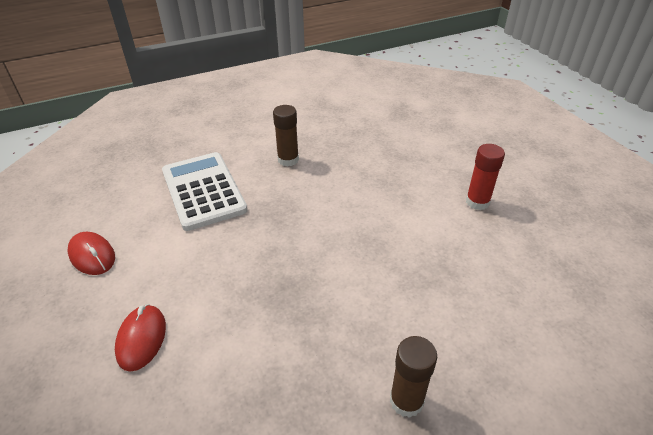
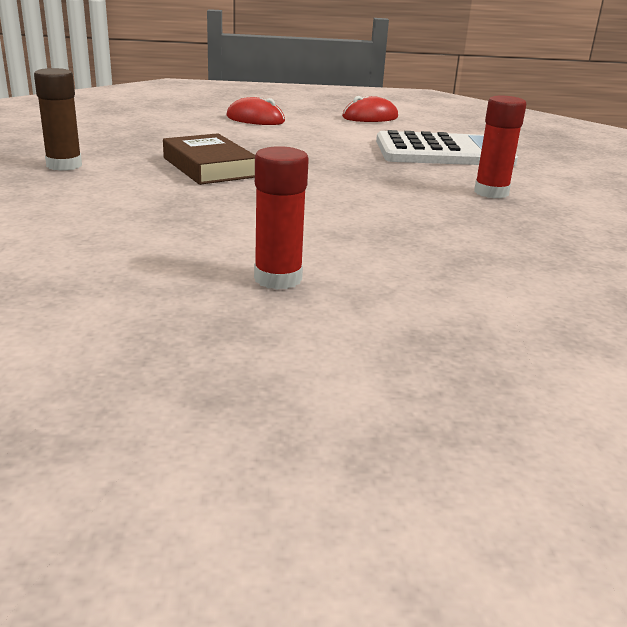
camera: 110 degrees right, 15 degrees down
(288, 160) = (491, 192): brown glue stick -> red glue stick
(335, 299) = (209, 167): none -> brown book

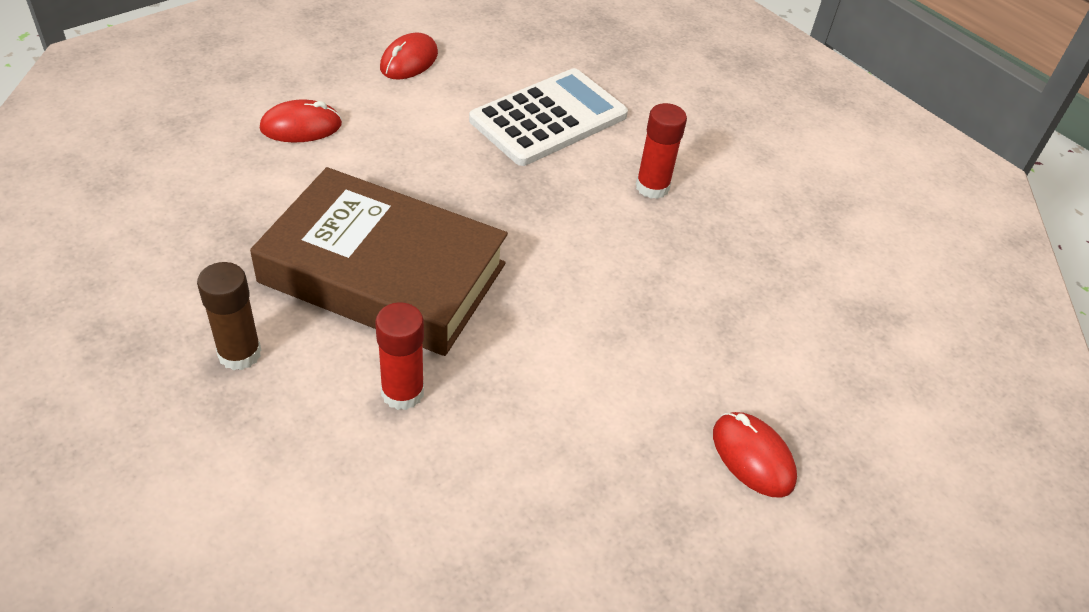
camera: 40 degrees left, 20 degrees up
(209, 167) = (383, 273): brown book -> brown book, size x1.91
(278, 278) = (639, 434): red glue stick -> red glue stick (402, 392)
(372, 328) = (752, 457): none -> red mouse

